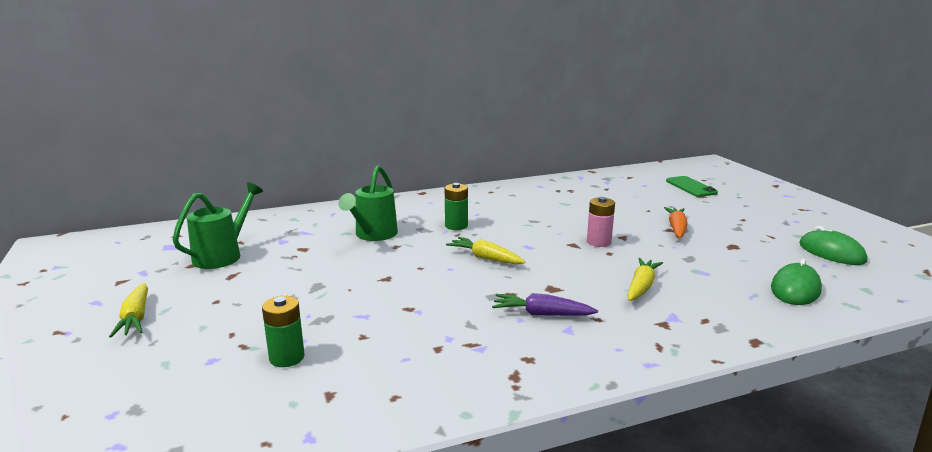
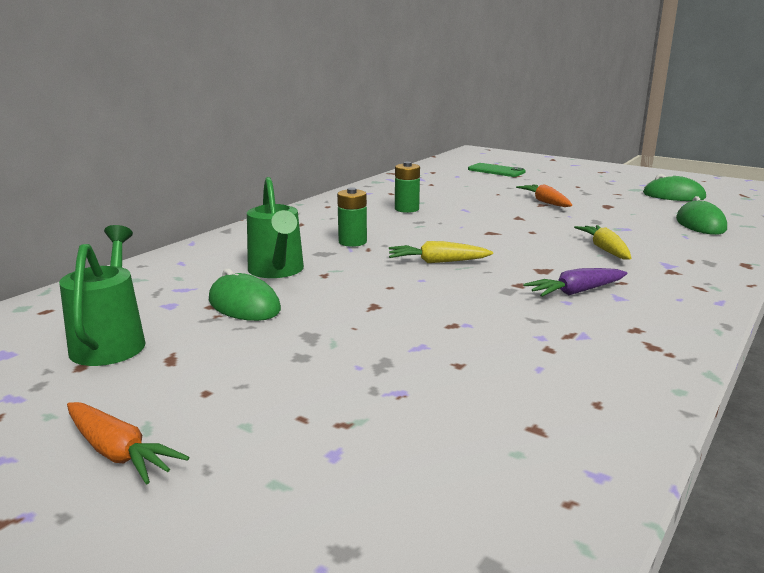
camera: 35 degrees left, 0 degrees up
(136, 318) = (118, 453): yellow carrot -> orange carrot
(287, 357) = (420, 414): green battery -> green battery (406, 209)
(317, 253) = (244, 305): none -> green mouse
(598, 242) = (508, 225): pink battery -> none

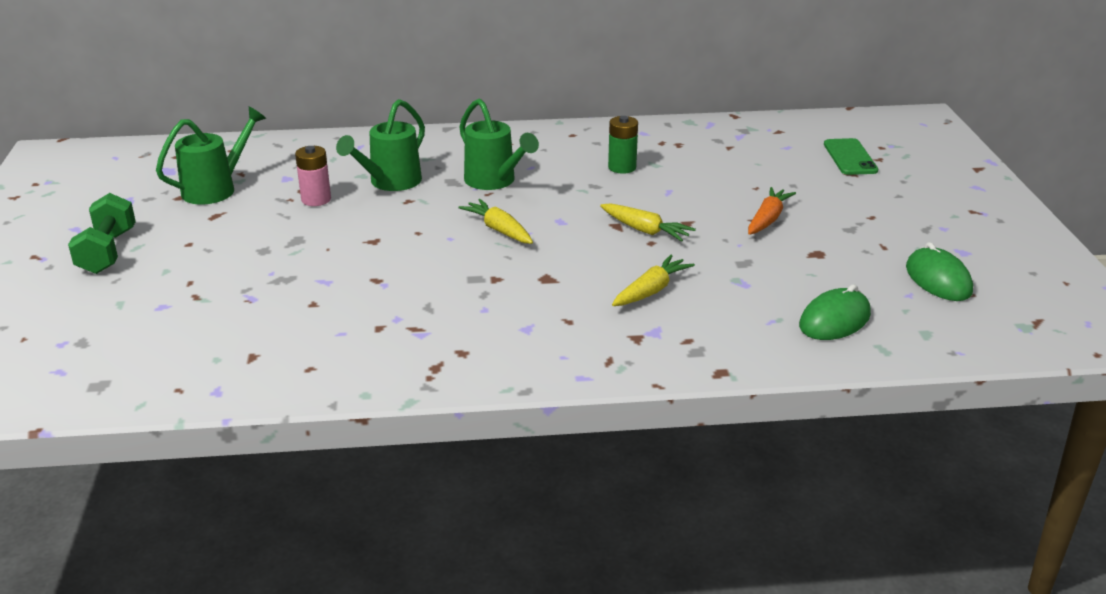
camera: 50 degrees right, 10 degrees up
(118, 453) = (107, 252): orange carrot -> green dumbbell
(244, 305) = (316, 199): green mouse -> pink battery
(352, 242) = (494, 181): green battery -> green watering can
(512, 228) = (645, 230): none -> yellow carrot
(576, 292) = (512, 307): purple carrot -> none

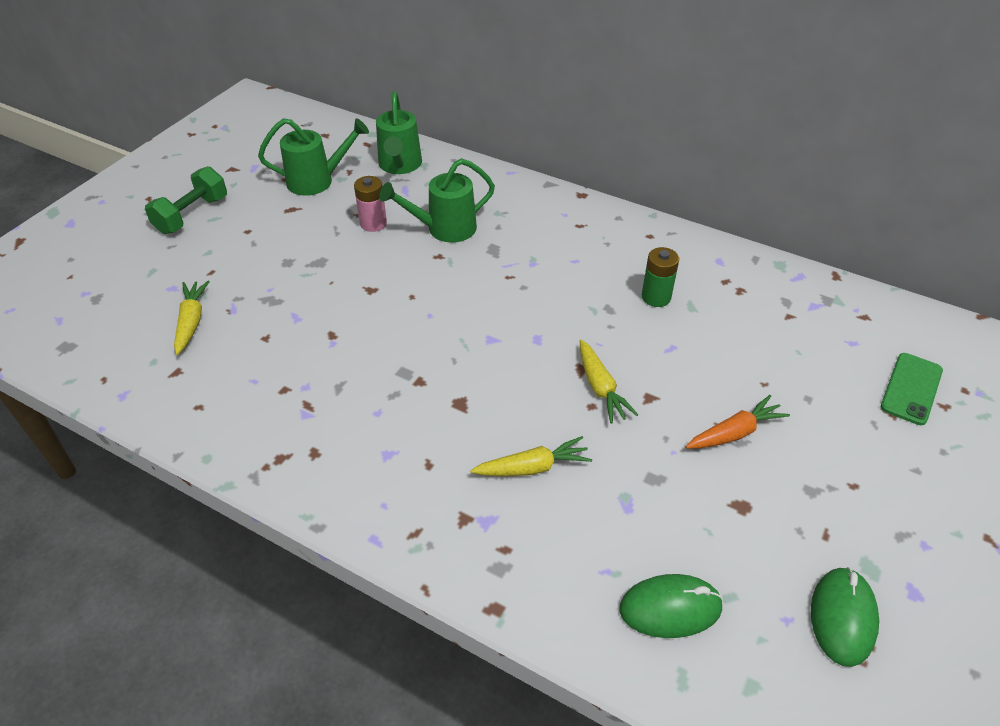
camera: 35 degrees right, 15 degrees up
(494, 181) = (527, 264): green watering can -> green watering can (399, 166)
(499, 230) = (476, 325): yellow carrot -> yellow carrot (191, 322)

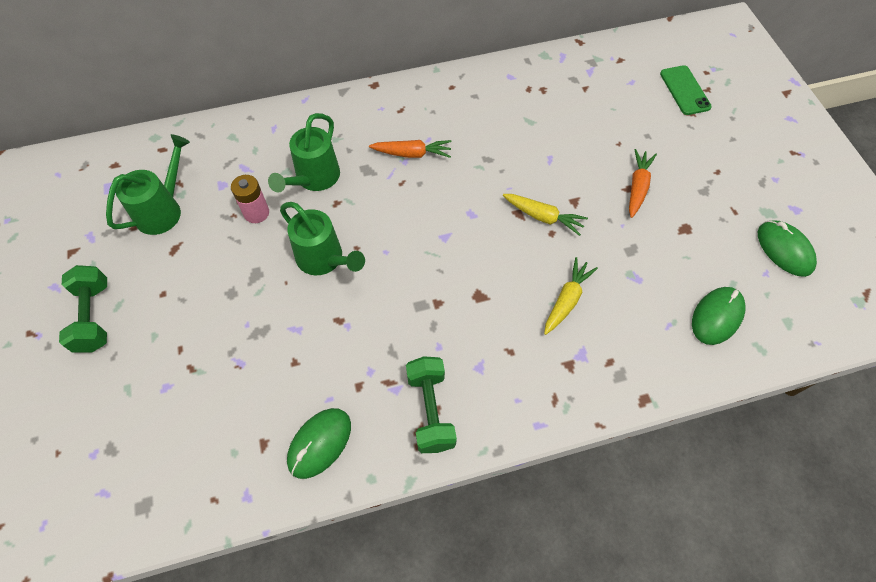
camera: 45 degrees left, 15 degrees up
(191, 322) = (221, 399): yellow carrot -> none
(208, 403) = (319, 443): none -> green mouse
(309, 451) = (431, 410): none -> green dumbbell
(399, 166) = (214, 150): green watering can -> green watering can (324, 259)
(546, 262) = (412, 154): none -> orange carrot
(656, 297) = (504, 130): green battery -> none

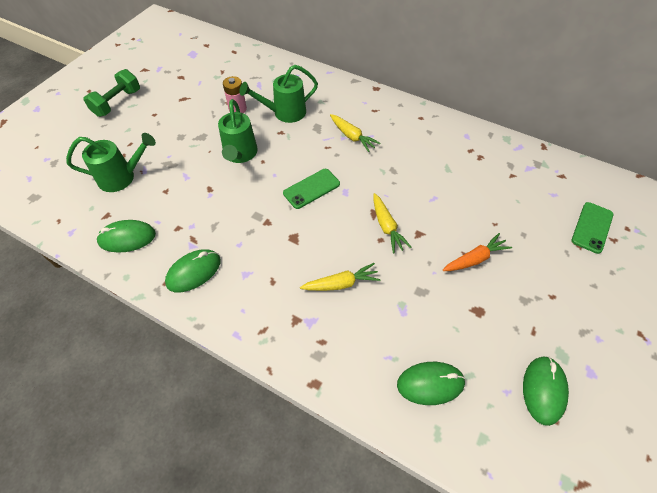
camera: 45 degrees right, 5 degrees down
(163, 210) = (201, 78): green watering can -> green watering can (122, 177)
(412, 154) = (352, 136): orange carrot -> yellow carrot
(431, 410) = (194, 272): green dumbbell -> green mouse
(438, 236) = (311, 188): none -> green phone

